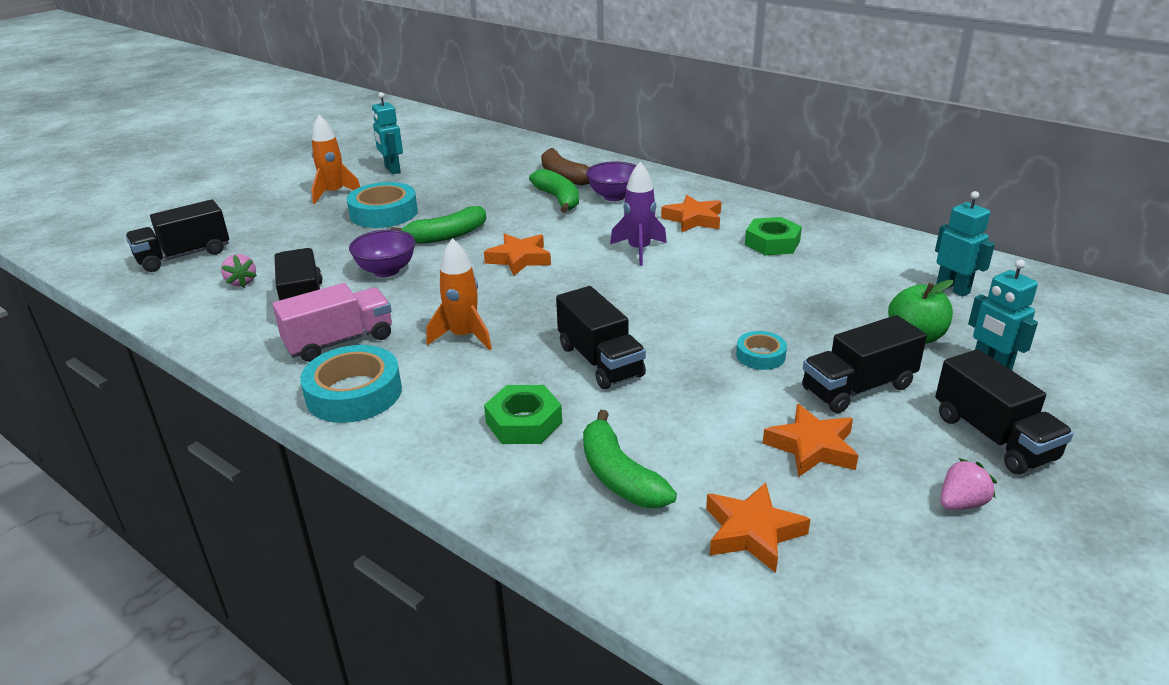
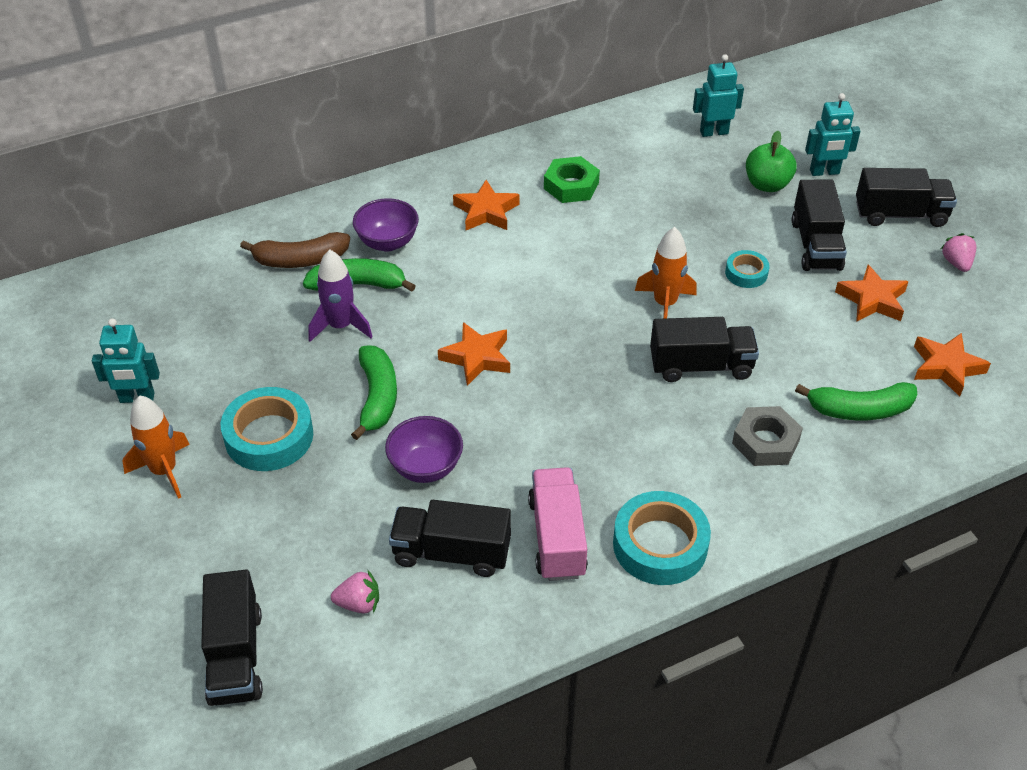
camera: 65 degrees left, 15 degrees up
(464, 336) = (605, 442): orange rocket -> orange rocket (665, 304)
(524, 422) = (765, 442): green nut -> grey nut
(639, 250) = (522, 270): purple rocket -> purple rocket (340, 326)

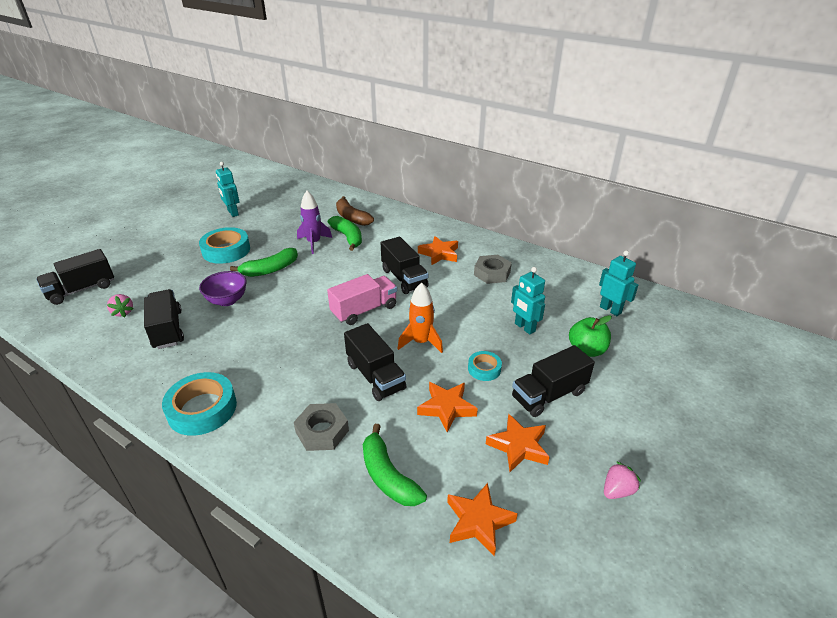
camera: 60 degrees right, 10 degrees down
(164, 471) = (191, 234): orange rocket -> none
(387, 242) = (386, 235): purple bowl -> none
(477, 357) = (320, 289): orange star -> orange star (446, 408)
(557, 537) = (193, 363): pink truck -> pink truck (364, 310)
(571, 186) = (492, 273): green nut -> grey nut
(824, 172) = (635, 375): turquoise robot -> turquoise robot (524, 327)
(900, 214) = (637, 434): black truck -> black truck (404, 278)

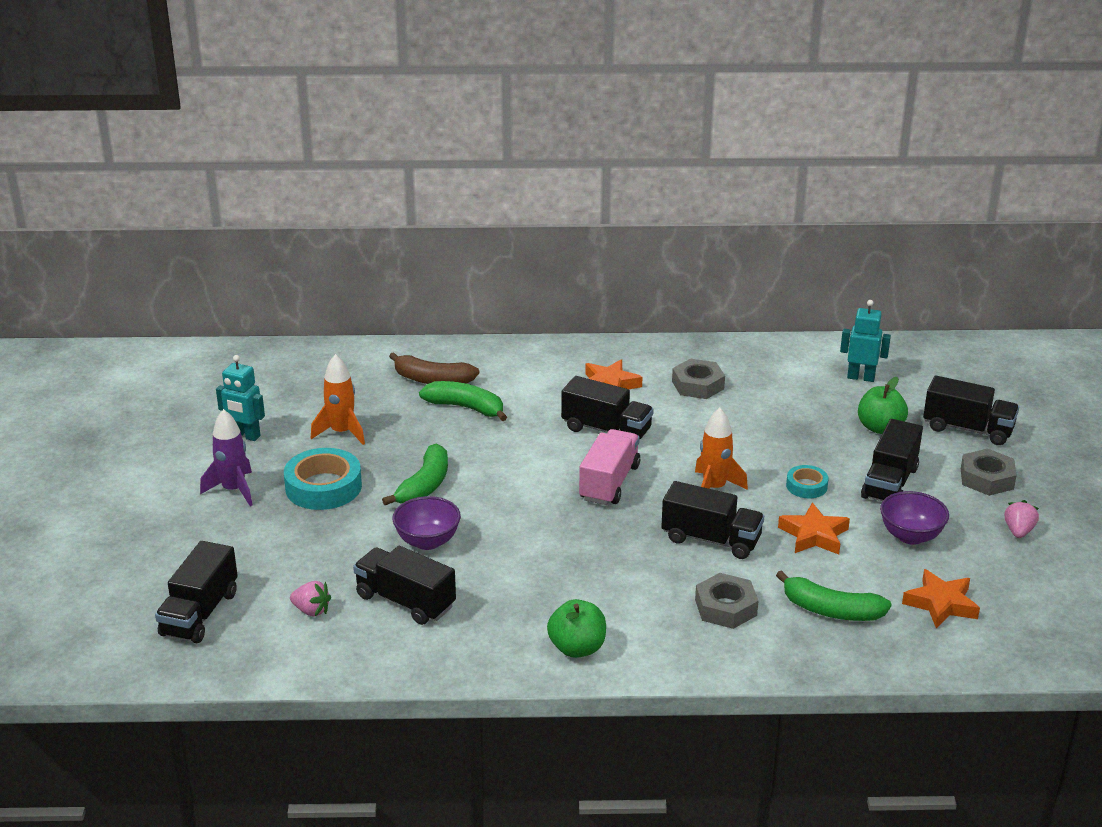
camera: 35 degrees left, 5 degrees down
(202, 409) = (577, 648): turquoise tape -> green apple
(274, 227) = (342, 432): none -> orange rocket
(314, 243) = (431, 431): purple rocket -> purple rocket (234, 490)
(518, 446) = (910, 536): orange star -> purple bowl
(524, 327) = (799, 430): turquoise robot -> none
(634, 429) = (986, 478): none -> grey nut
(658, 381) = (967, 429): none -> black truck

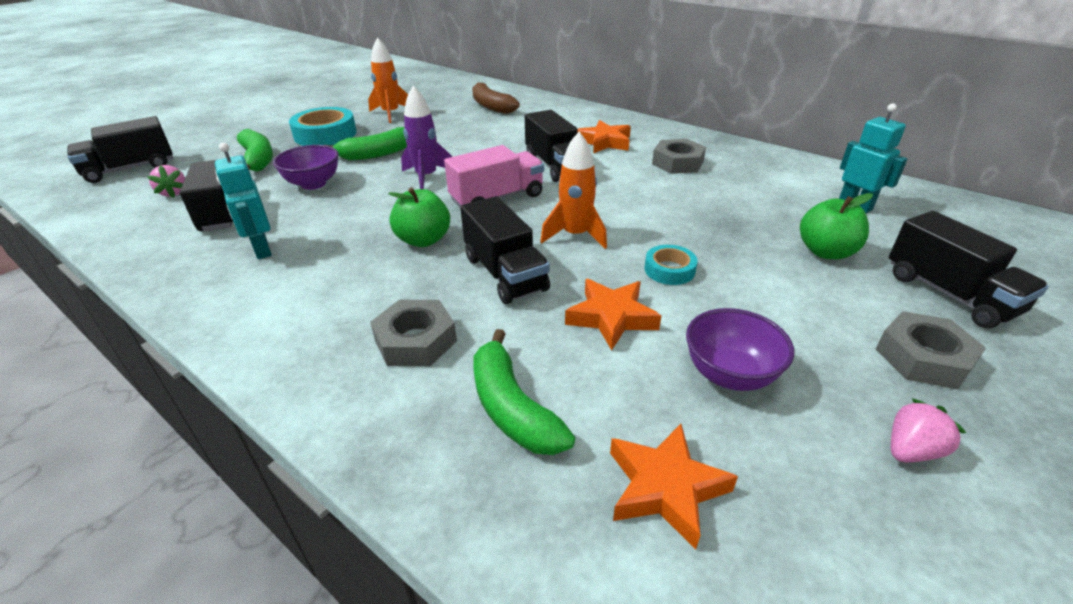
camera: 40 degrees right, 5 degrees up
(234, 490) = (283, 120): purple rocket -> purple rocket (426, 177)
(245, 436) = (342, 100): turquoise robot -> turquoise robot (262, 250)
(466, 408) = (484, 124): green banana -> green banana (258, 160)
(577, 648) = (244, 305): green apple -> green apple (423, 240)
(890, 483) = (773, 306): black truck -> none

